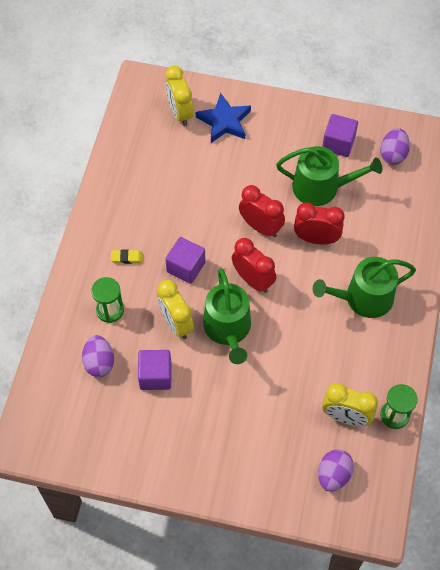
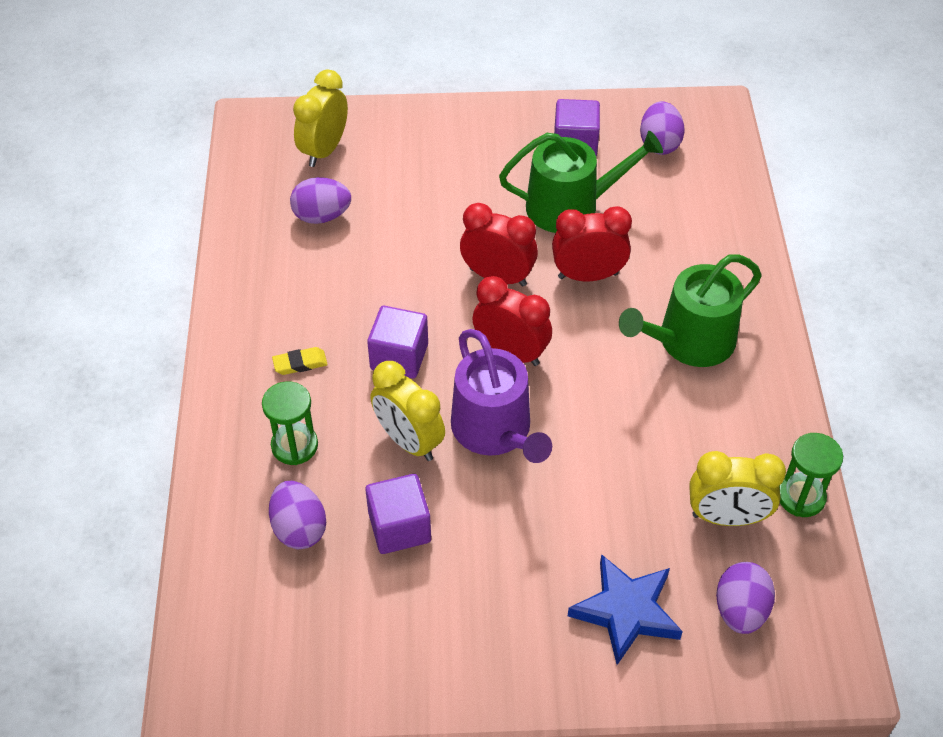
camera: 15 degrees left, 10 degrees down
(166, 160) = (322, 216): none -> purple egg
(180, 113) = (324, 150): yellow clock -> yellow clock turned 60 degrees clockwise
(224, 121) = (396, 149): blue star -> blue star (626, 611)
(228, 329) = (495, 431): green watering can -> purple watering can

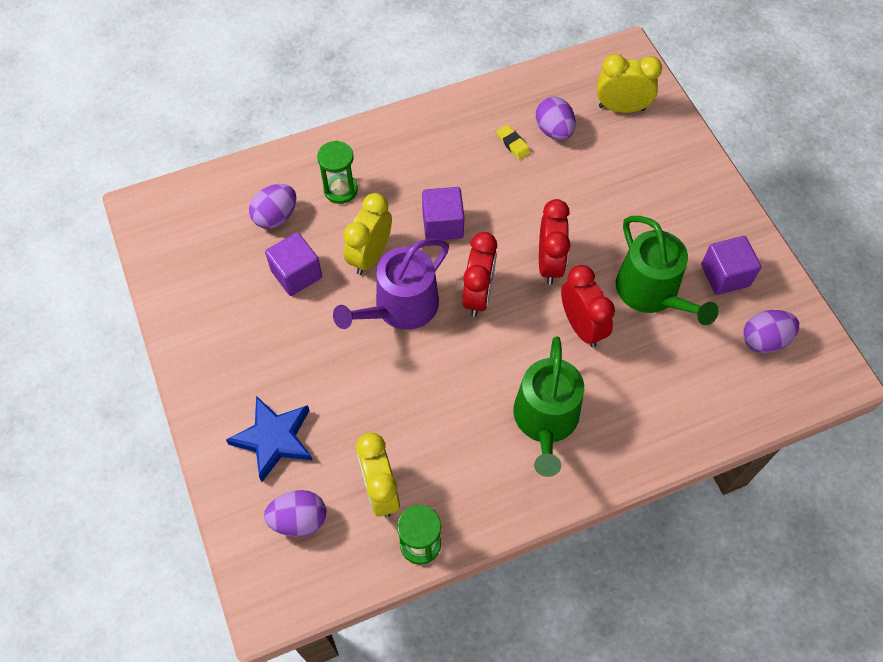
camera: 70 degrees right, 10 degrees up
(300, 363) = (411, 167): yellow eraser -> yellow eraser (513, 144)
(689, 341) = (545, 420): green watering can -> green watering can turned 120 degrees counterclockwise

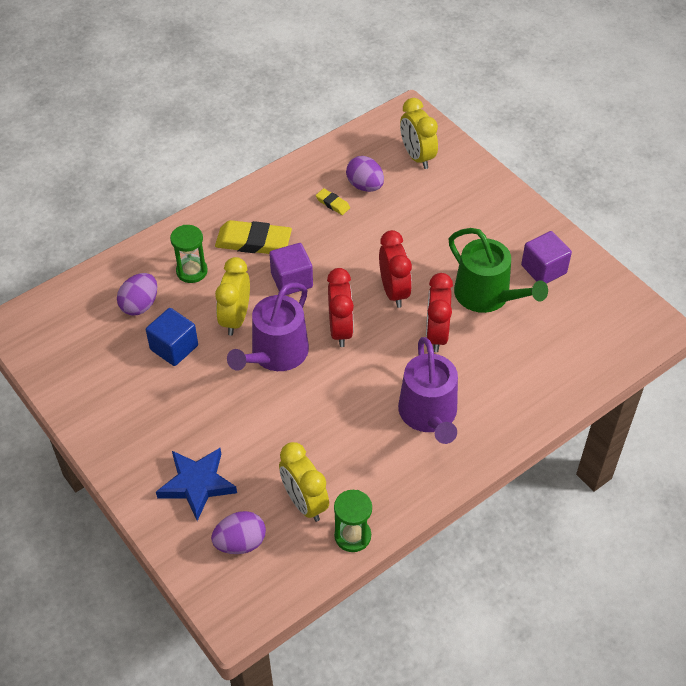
camera: 15 degrees left, 10 degrees down
(296, 274) = (174, 347): purple cube -> blue cube
(415, 170) = (253, 242): none -> yellow eraser
(545, 420) = (429, 414): green watering can -> purple watering can
(581, 326) = (436, 335): red clock -> red clock turned 135 degrees counterclockwise
(621, 108) = (417, 157): yellow clock -> yellow clock turned 105 degrees counterclockwise
(764, 340) = (590, 312): purple egg -> none

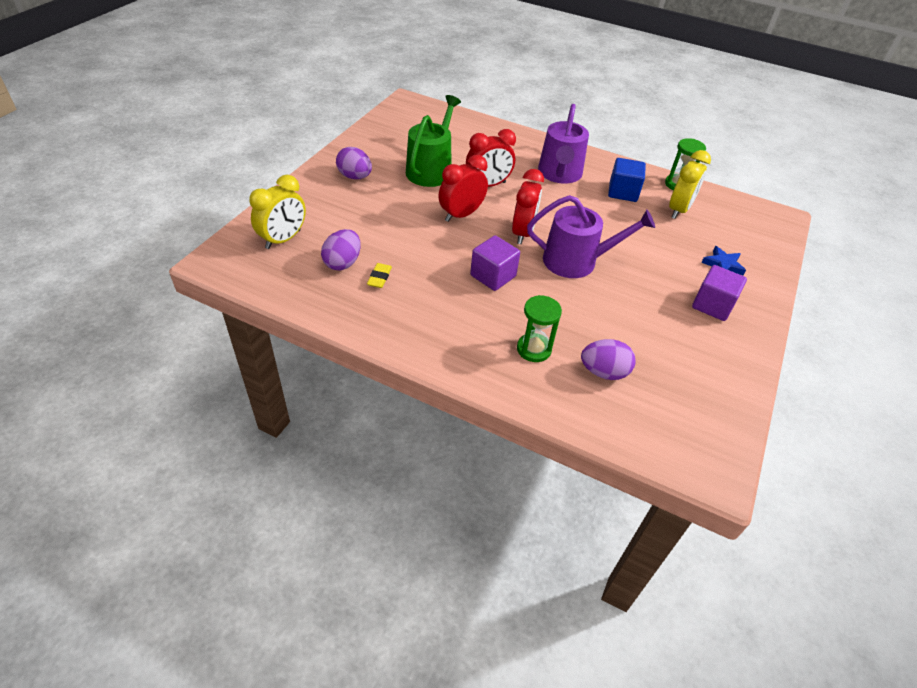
camera: 120 degrees left, 5 degrees down
(174, 347) = (626, 326): blue cube -> blue cube (623, 192)
(197, 484) = (723, 265): blue star -> blue star, size x0.63
(235, 319) = (562, 297): yellow clock -> none
(240, 543) = (736, 229): purple egg -> purple egg (355, 177)
(253, 242) = (465, 317): yellow eraser -> none
(340, 330) = (522, 233): red clock -> red clock turned 135 degrees clockwise
(429, 414) = (559, 174): purple watering can -> purple watering can turned 135 degrees clockwise
(543, 269) = (386, 150): purple cube -> purple cube (712, 305)

